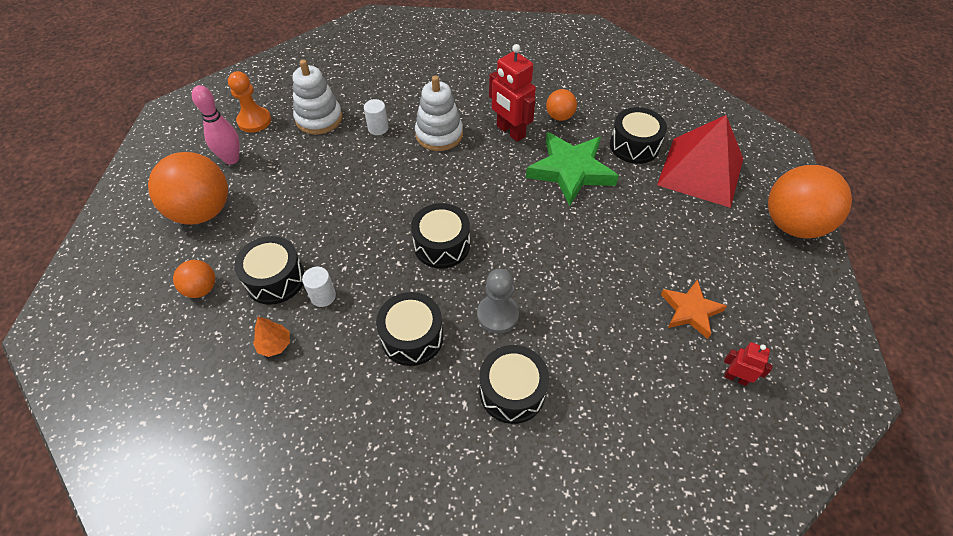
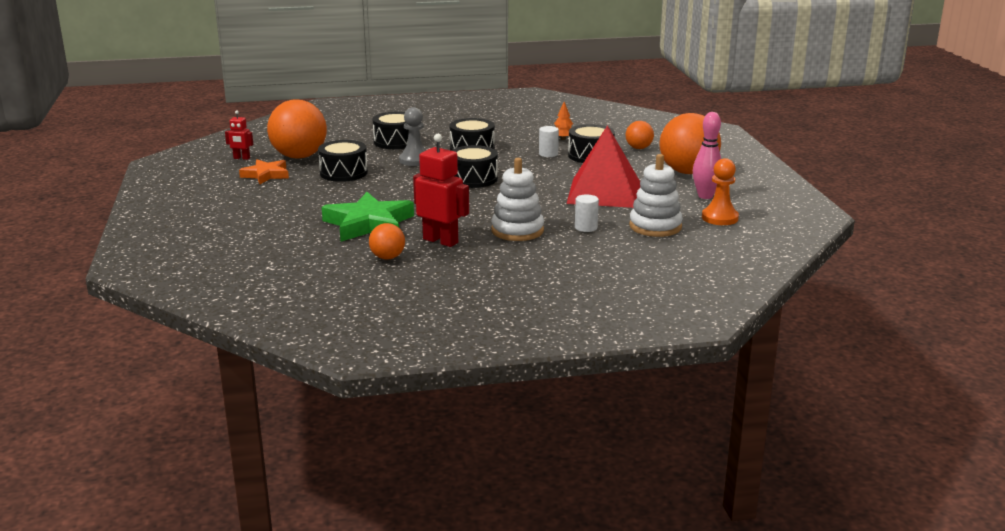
camera: 165 degrees right, 30 degrees down
(634, 146) = (300, 246): black drum -> black drum (343, 173)
(701, 171) = (230, 238): red pyramid -> red pyramid (604, 192)
(792, 224) = (153, 218): orange ball -> orange ball (299, 156)

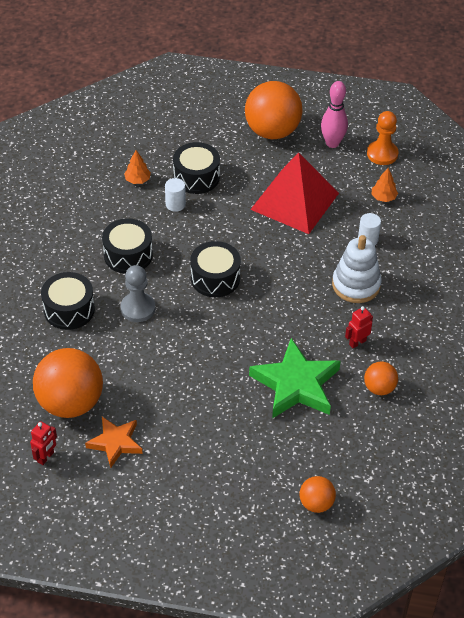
camera: 70 degrees left, 25 degrees up
(343, 173) = (144, 374): black drum -> none
(441, 241) = (357, 342): red robot -> red robot, size x0.53
(638, 148) = (194, 138): orange ball -> orange ball (316, 503)
(655, 226) = (383, 197): white stacking toy -> orange tree

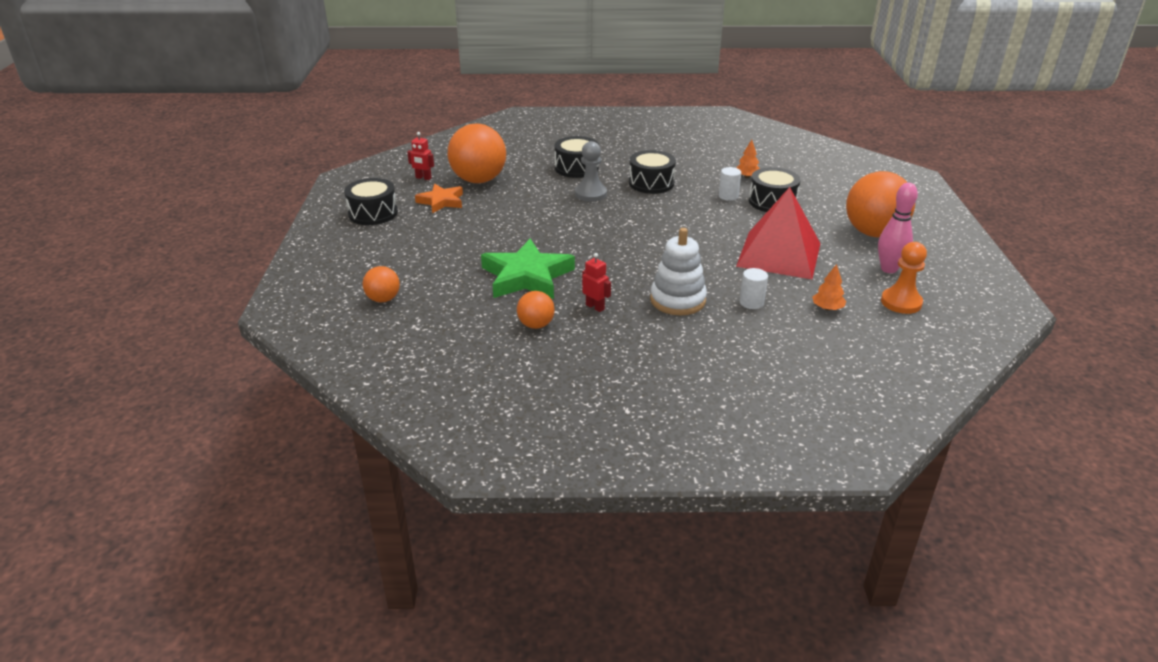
camera: 80 degrees right, 15 degrees down
(215, 278) = (645, 224): black drum -> black drum (373, 213)

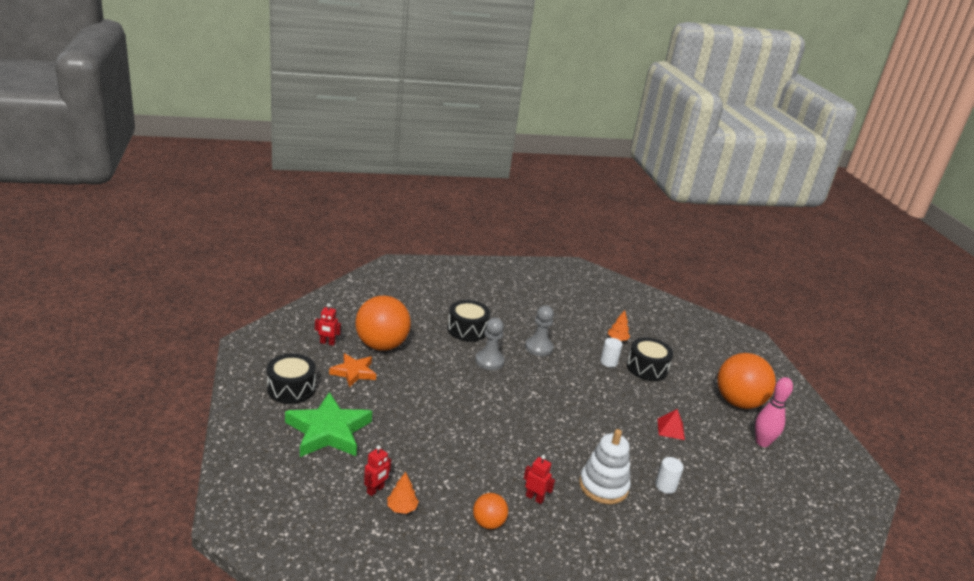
camera: 15 degrees left, 5 degrees down
(383, 299) = (334, 498): orange ball -> none
(427, 294) = (375, 490): none -> red robot
(526, 276) = (462, 463): green star -> green star (328, 431)
(651, 183) = (538, 347): black drum -> grey pawn
(779, 254) = (670, 429): red pyramid -> red pyramid, size x0.40
(827, 308) = (728, 489): orange tree -> orange tree (402, 508)
(901, 302) = (783, 480): orange pawn -> none

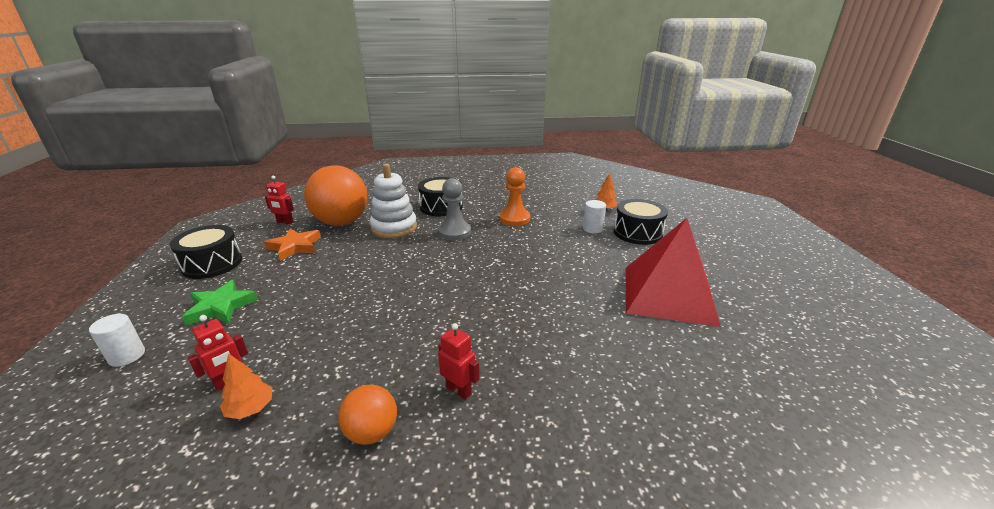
camera: 10 degrees right, 0 degrees up
(328, 431) = (221, 307): green star -> green star, size x0.60
(538, 347) = (514, 219): grey pawn -> orange pawn
(603, 486) = (567, 371): white stacking toy -> white stacking toy (394, 228)
(665, 486) = (663, 369): white cylinder -> white cylinder (127, 356)
(670, 429) = (668, 294): red pyramid -> red pyramid, size x2.47
(738, 402) = (755, 262): orange ball -> none
(762, 442) = (799, 307): pink bowling pin -> none

